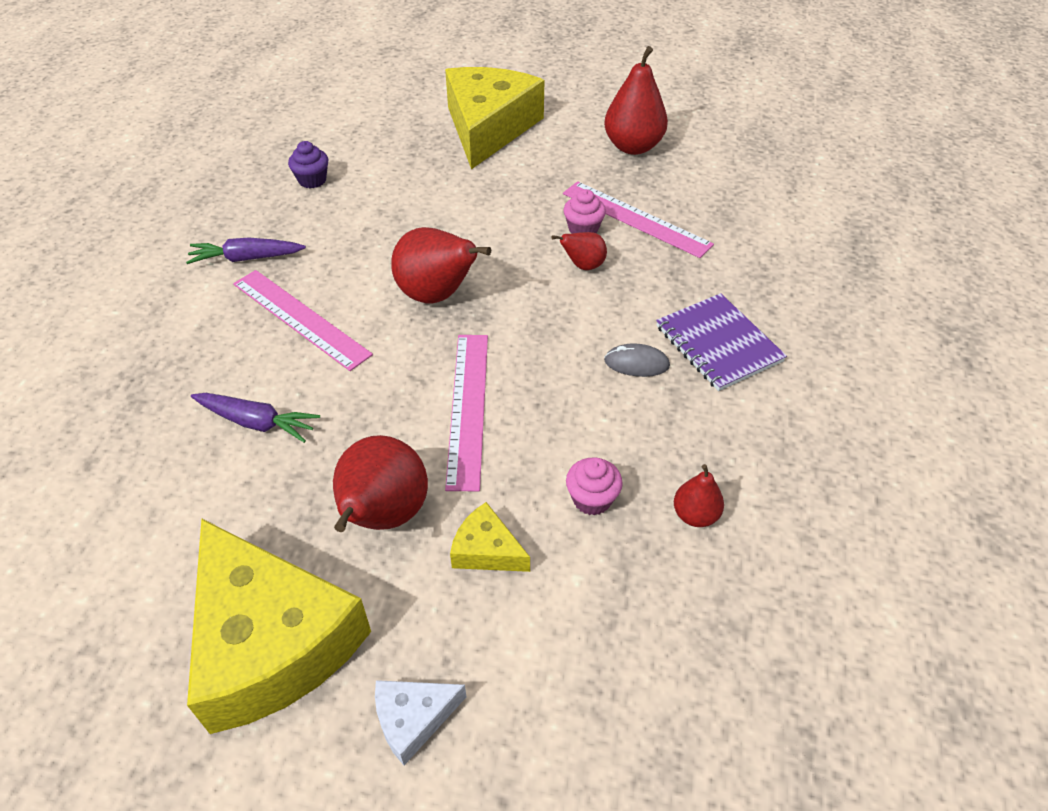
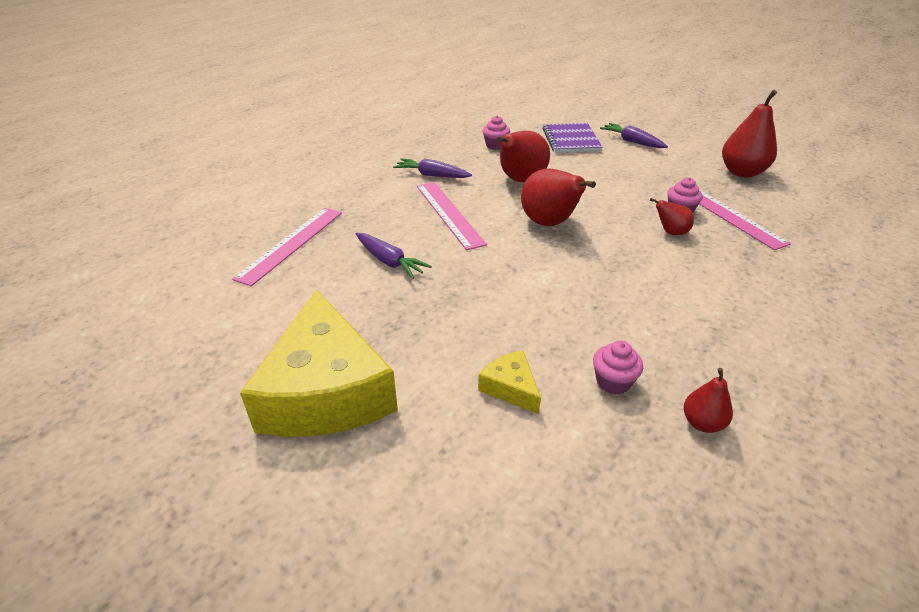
camera: 25 degrees right, 10 degrees down
(312, 180) = (495, 145): purple cupcake -> pink cupcake
(383, 516) = (444, 341): red pear -> red pear (520, 180)
(413, 719) = (397, 481): white cheese -> none
(468, 408) = (540, 294): pink ruler -> pink ruler (291, 244)
(489, 127) = (632, 142): yellow cheese -> purple carrot
(636, 363) = (690, 303): grey mouse -> none
(718, 344) = (770, 309): purple notebook -> purple notebook (571, 140)

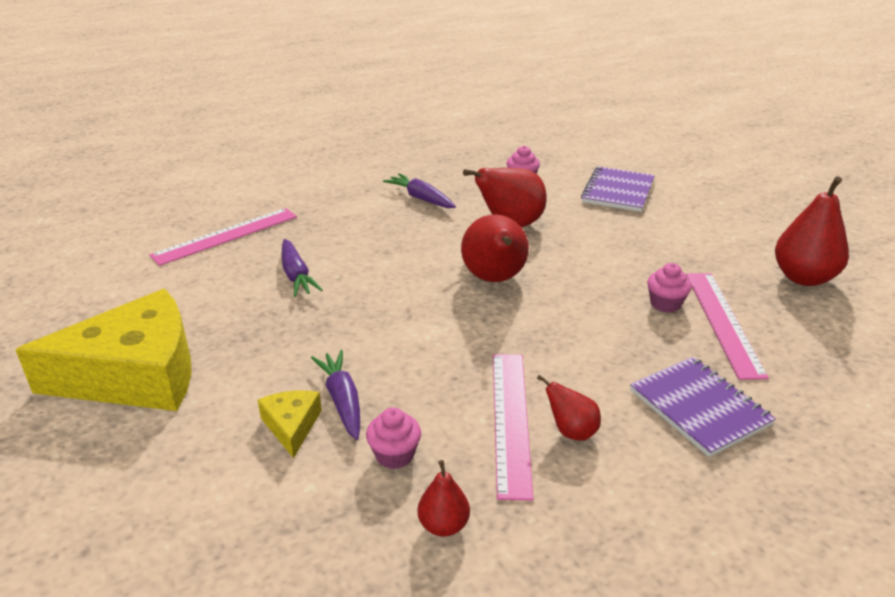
camera: 25 degrees right, 5 degrees down
(326, 391) = (136, 375): yellow cheese -> yellow cheese turned 120 degrees counterclockwise
(449, 213) = (399, 242): pink ruler -> pink ruler (511, 420)
(632, 142) = (694, 209): purple carrot -> purple carrot (342, 400)
(670, 232) = (626, 324): red pear -> red pear (571, 431)
(772, 276) = (699, 408): none -> purple notebook

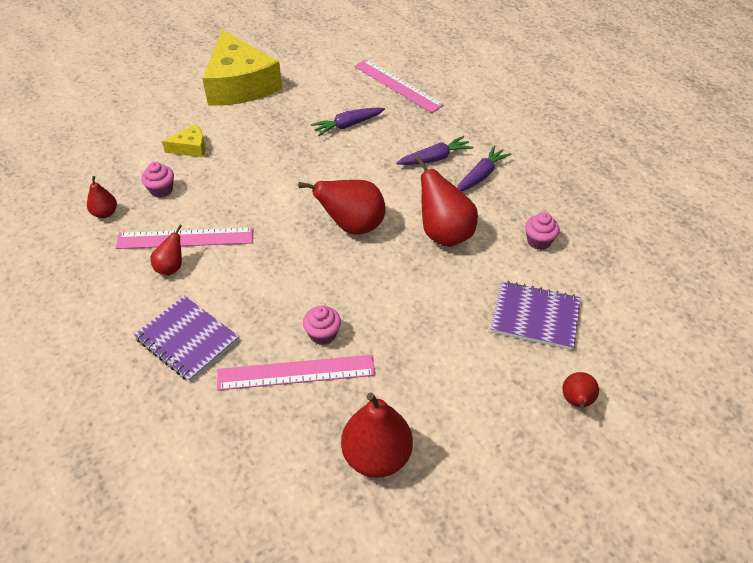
camera: 85 degrees right, 15 degrees up
(342, 400) = (211, 164): purple carrot -> purple carrot (434, 158)
(699, 408) = (187, 339): purple notebook -> purple notebook turned 75 degrees clockwise
(706, 185) = (576, 401): none -> red pear

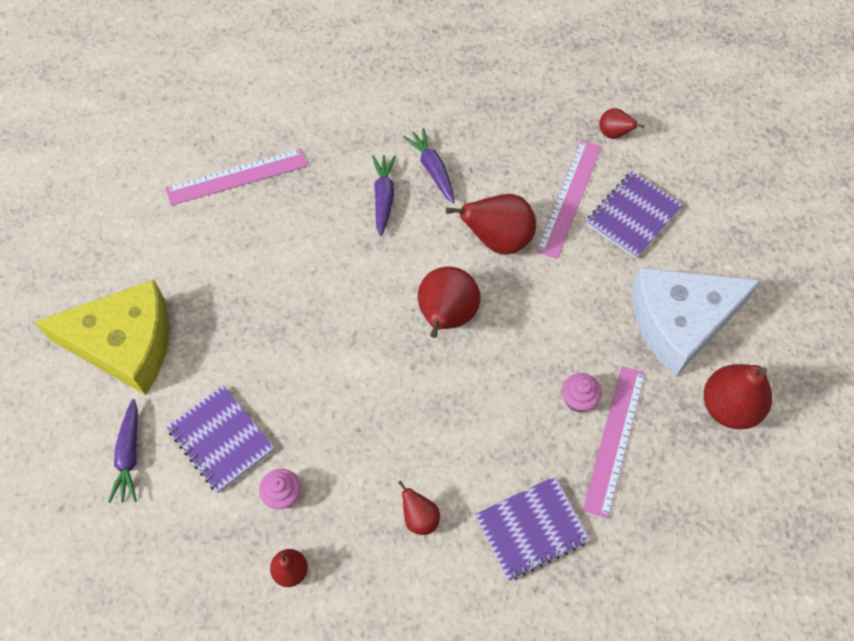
camera: 65 degrees left, 15 degrees up
(185, 238) = (380, 490): pink ruler -> pink ruler (569, 198)
(190, 148) = (221, 440): yellow cheese -> purple notebook
(348, 125) = (279, 256): purple carrot -> purple carrot (129, 455)
(446, 387) = (680, 322): none -> white cheese
(539, 241) = (546, 167): pink cupcake -> none
(576, 401) = (731, 232): red pear -> red pear (614, 134)

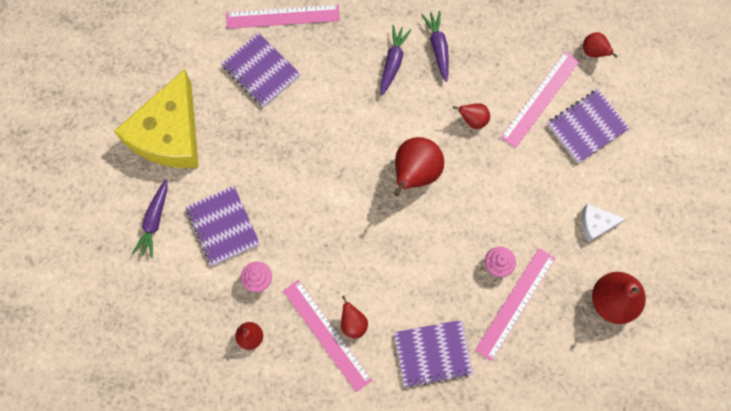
camera: 15 degrees right, 10 degrees up
(125, 344) = (169, 134): yellow cheese -> yellow cheese turned 90 degrees clockwise
(225, 244) = (261, 71): none -> purple notebook
(389, 541) = (327, 335): none -> pink ruler
(498, 239) = (473, 120): red pear -> red pear, size x0.53
(680, 322) = (596, 224): white cheese -> white cheese, size x0.43

